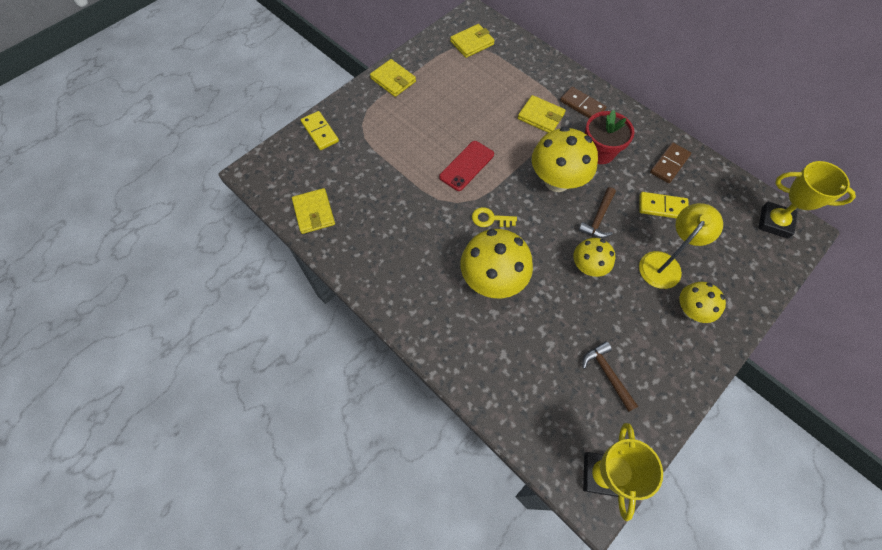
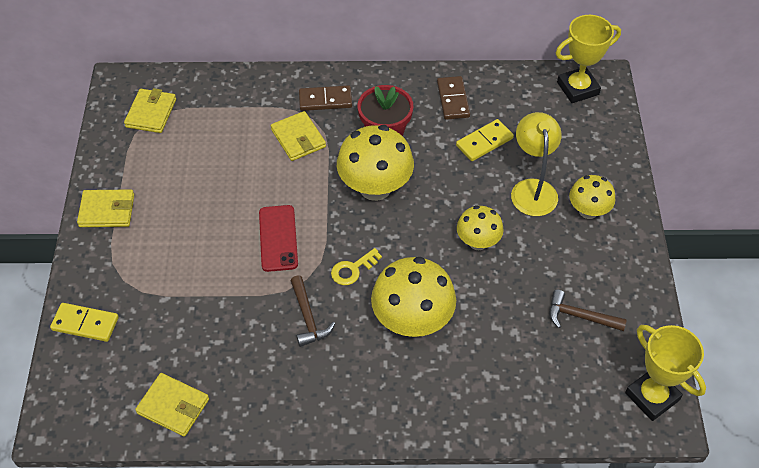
camera: 45 degrees left, 10 degrees down
(541, 116) = (298, 138): yellow wallet -> yellow wallet turned 75 degrees clockwise
(598, 218) = (443, 193): brown hammer -> brown hammer (308, 317)

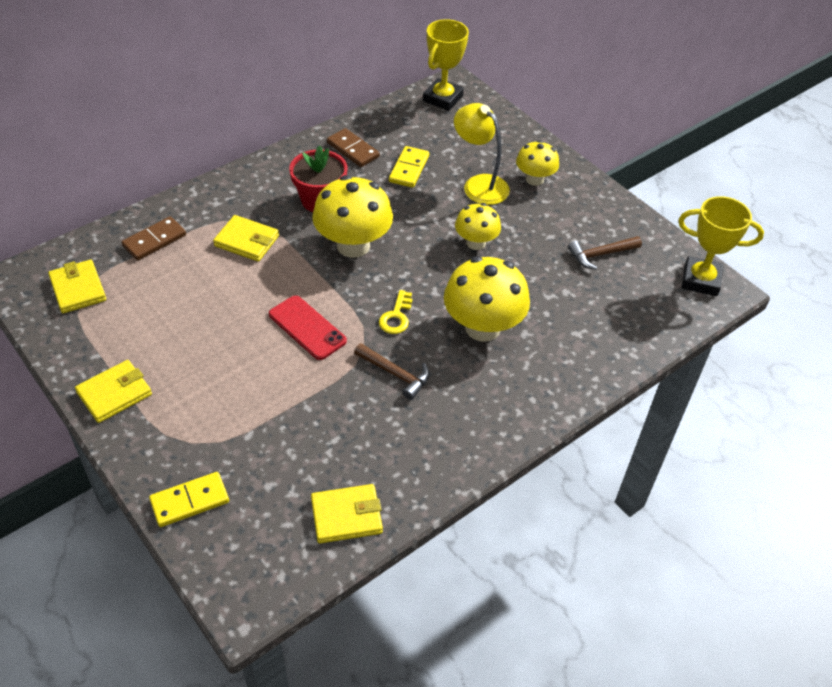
camera: 40 degrees left, 5 degrees down
(325, 100) = (242, 200): brown domino -> brown domino (154, 241)

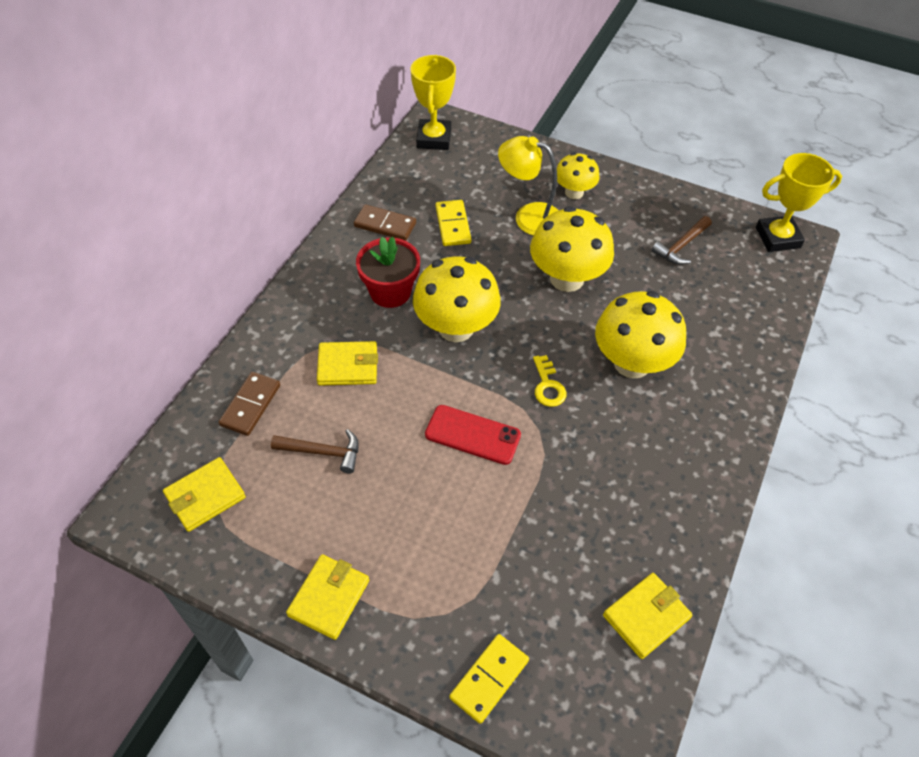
camera: 25 degrees left, 5 degrees up
(78, 289) = (205, 496): yellow wallet -> yellow wallet turned 75 degrees counterclockwise
(395, 374) = (588, 446): brown hammer -> brown hammer (322, 452)
(476, 243) = (566, 278): yellow mushroom -> yellow mushroom, size x1.70

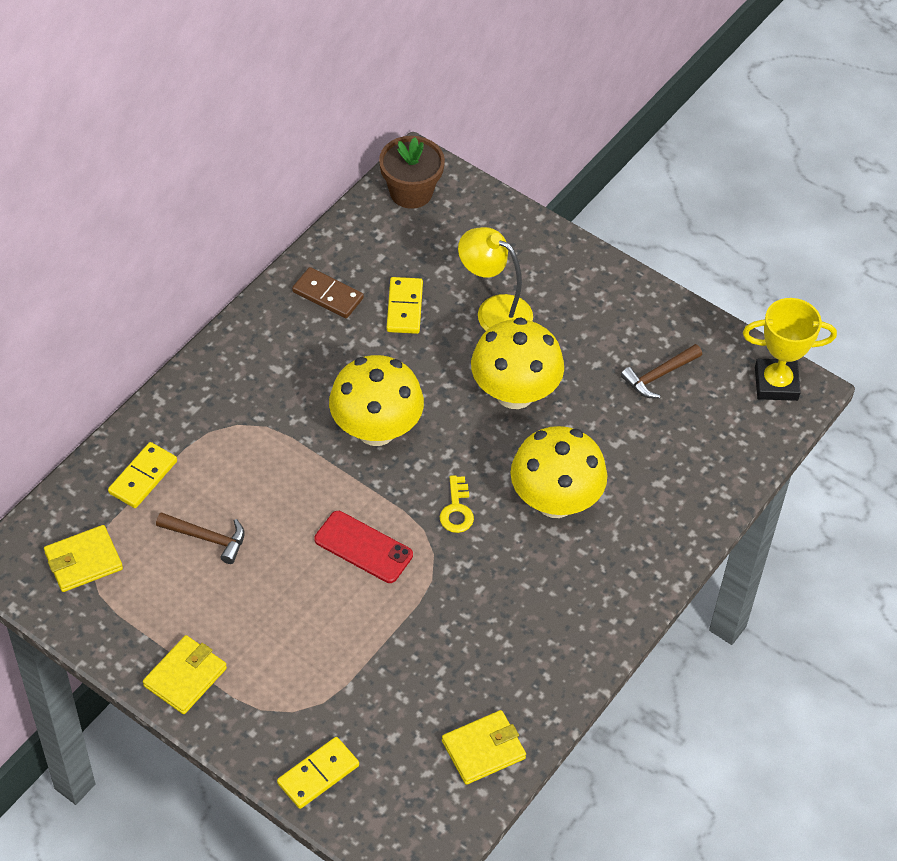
camera: 10 degrees right, 0 degrees up
(251, 405) = (143, 477): brown domino -> yellow domino
(348, 366) = (251, 452): yellow wallet -> none
(390, 292) = (315, 376): red flower pot -> none
(434, 139) = (411, 192): yellow trophy -> brown flower pot
(574, 192) = (556, 288): yellow mushroom -> none

